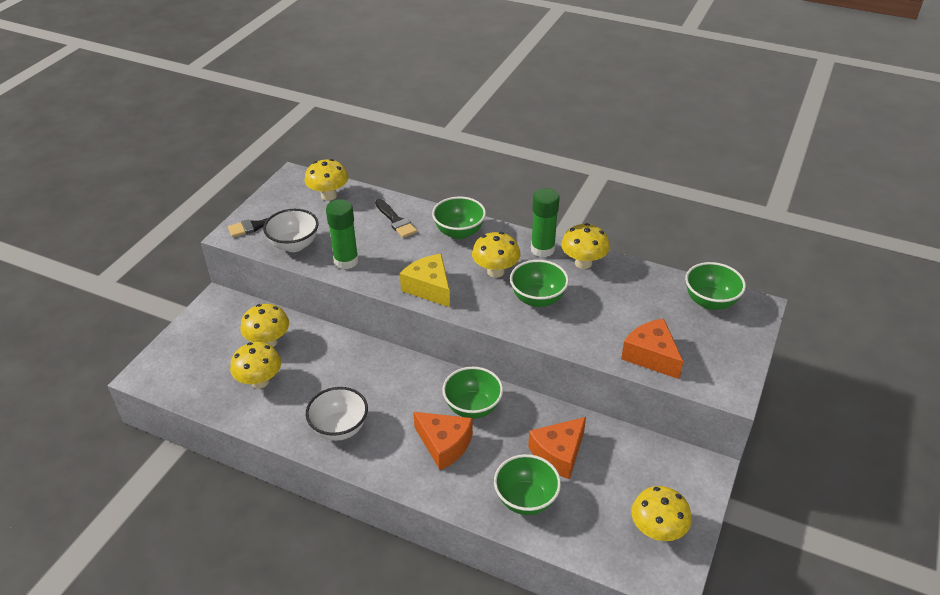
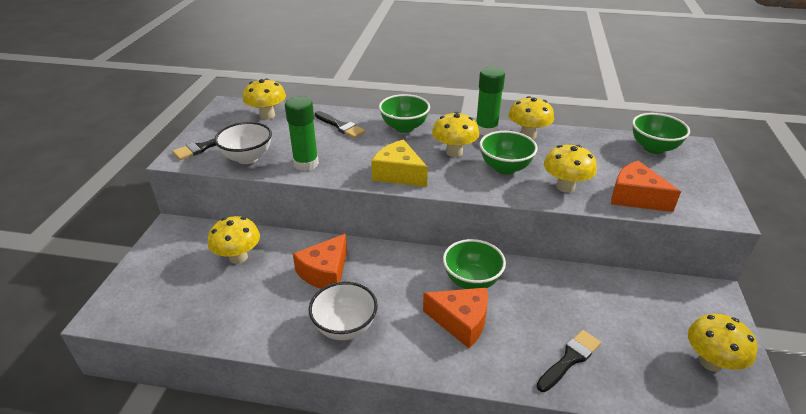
camera: 15 degrees left, 5 degrees down
(260, 381) = (241, 296): yellow mushroom -> yellow mushroom (565, 187)
(526, 499) = (569, 359): green bowl -> black brush
(558, 454) = (576, 308): orange cheese -> orange cheese (325, 272)

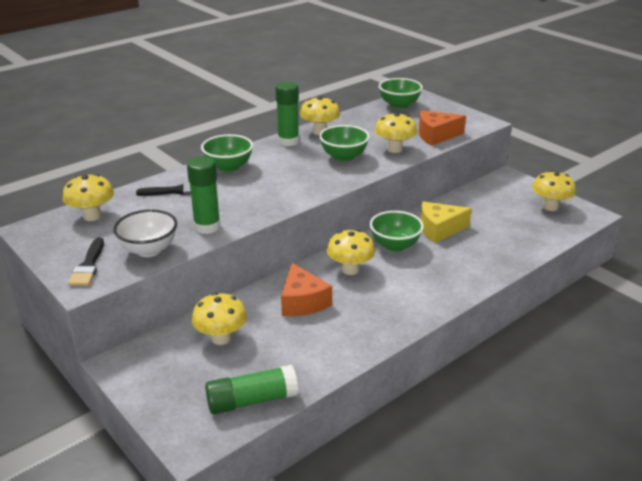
camera: 50 degrees left, 5 degrees down
(174, 317) = (252, 400): none -> green glue stick
(345, 327) = (373, 318): white bowl -> none
(398, 174) = (287, 196): yellow cheese -> yellow cheese (439, 229)
(454, 152) = (295, 164): yellow mushroom -> yellow mushroom (350, 270)
(461, 322) = (426, 268): orange cheese -> none
(569, 359) = (501, 247): black brush -> none

